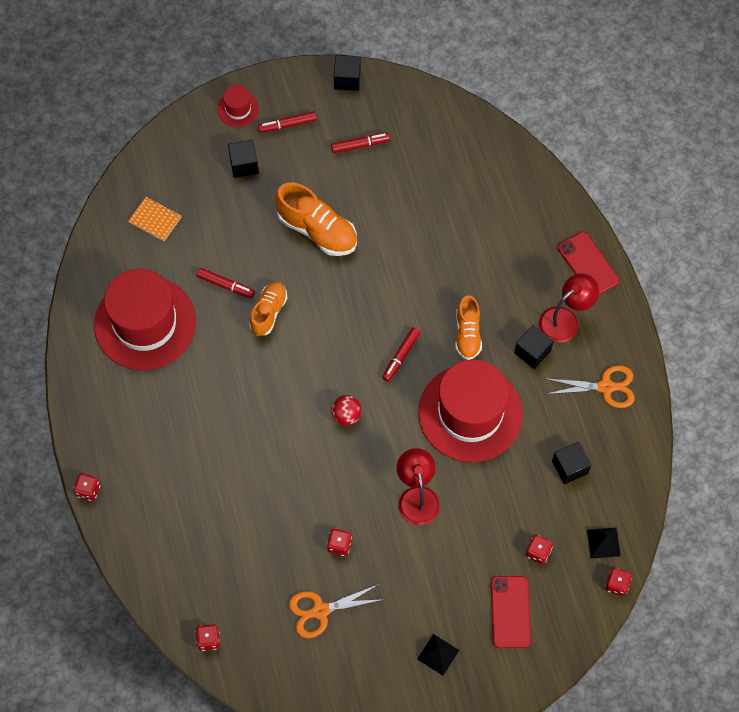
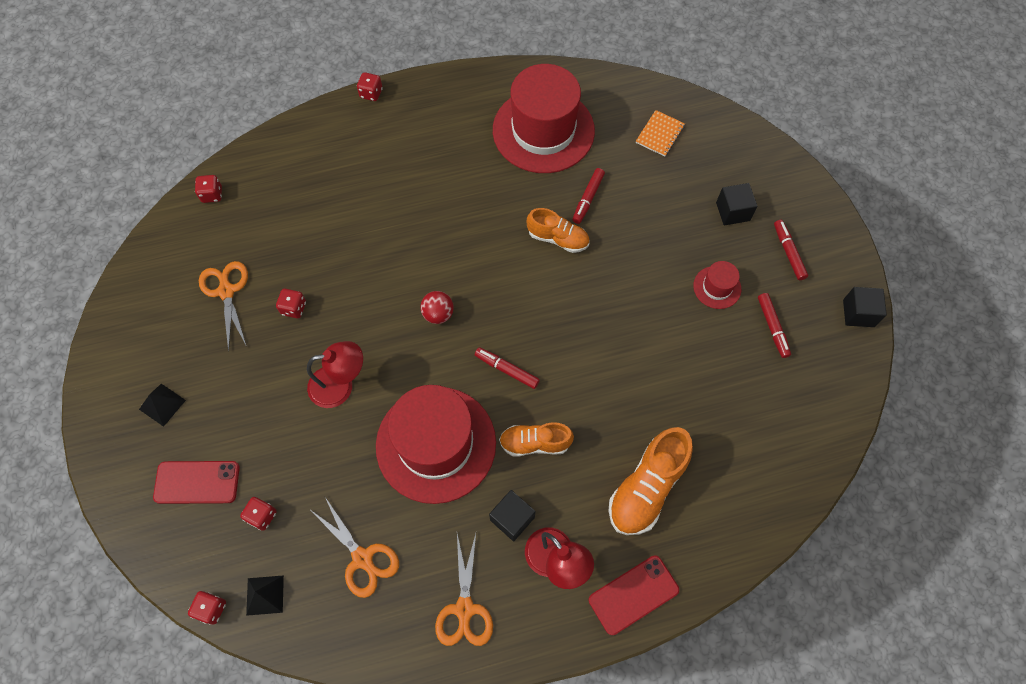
camera: 90 degrees right, 0 degrees up
(238, 109) = (801, 204): red hat -> red hat (717, 287)
(317, 230) = (659, 284): orange shoe -> orange shoe (647, 488)
(570, 467) = (362, 558): black cube -> orange scissors

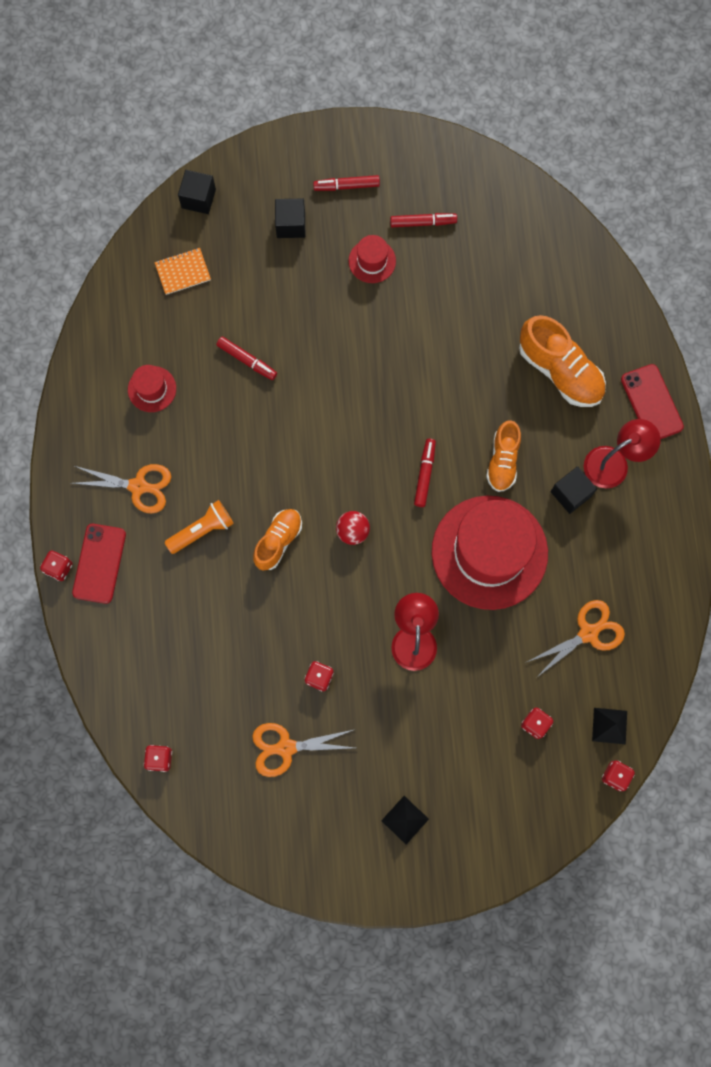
camera: 80 degrees left, 10 degrees up
(197, 482) = (492, 786): red phone -> red phone (99, 563)
(420, 191) = (202, 530): none -> orange flashlight
(464, 608) = (645, 548): orange scissors -> orange scissors (138, 486)
(506, 370) = (424, 474): red marker -> red marker turned 150 degrees clockwise
(543, 130) = (152, 389): red hat -> red hat, size x0.43
(558, 238) = (288, 399): orange shoe -> orange shoe (278, 541)
(660, 134) = (183, 272): orange notebook -> orange notebook turned 60 degrees counterclockwise
(858, 313) = (422, 144): black cube -> black cube (198, 199)

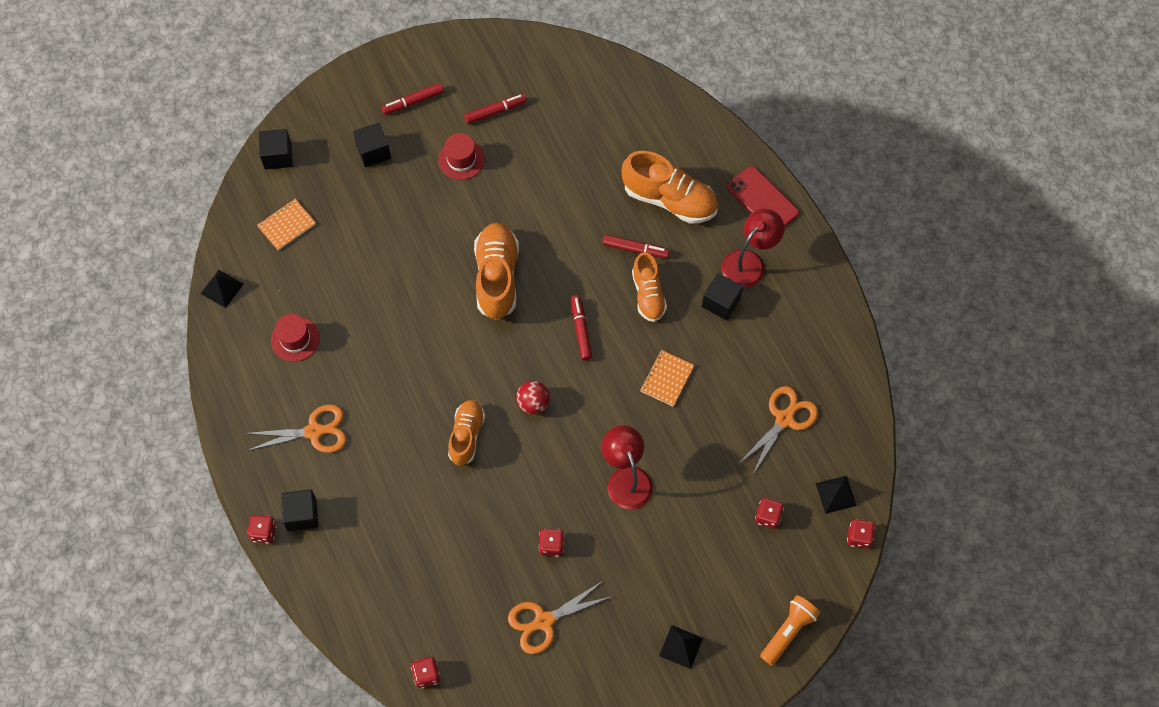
camera: 20 degrees left, 10 degrees down
(99, 563) = (302, 514): red phone -> black cube
(101, 315) = (222, 288): none -> black pyramid
(202, 530) = (390, 450): orange flashlight -> orange flashlight (788, 631)
(247, 360) = (377, 284): red marker -> red marker (635, 249)
(363, 393) = (497, 277): none -> orange shoe
(489, 552) = (667, 379): red hat -> orange notebook

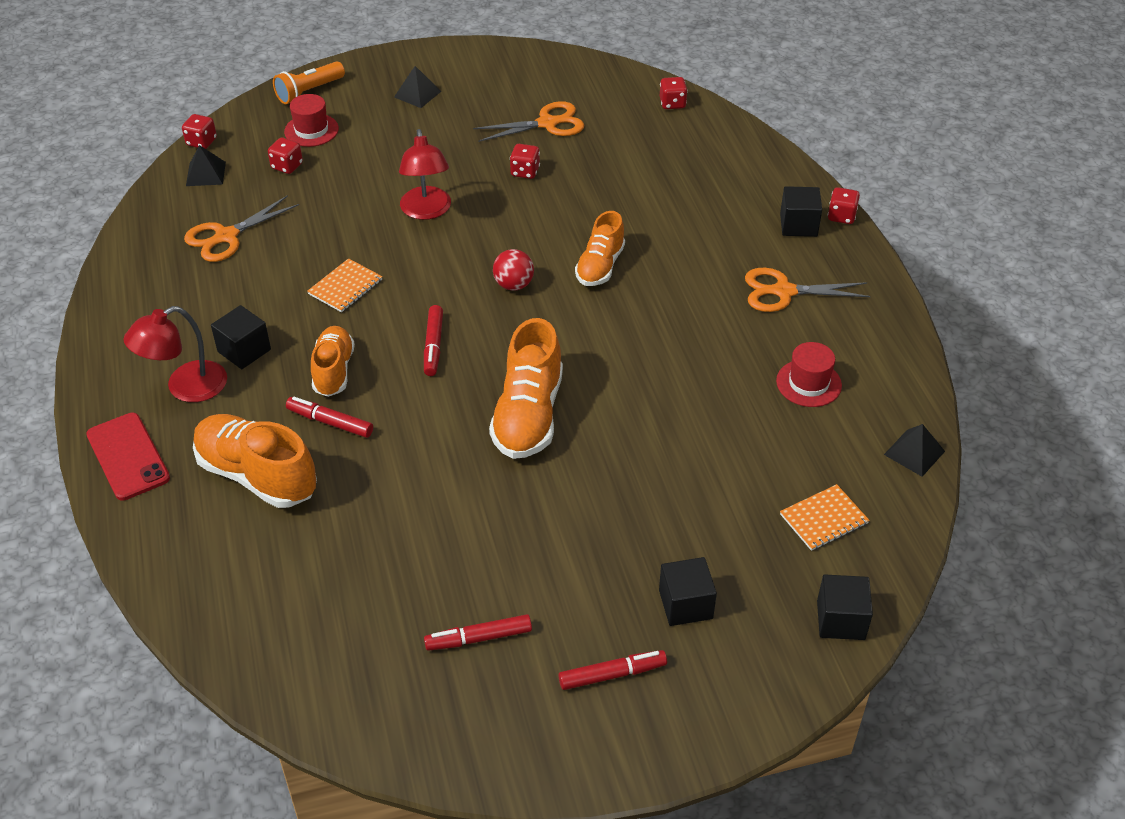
camera: 170 degrees left, 20 degrees down
(461, 159) = (549, 573): red hat -> red hat (311, 130)

